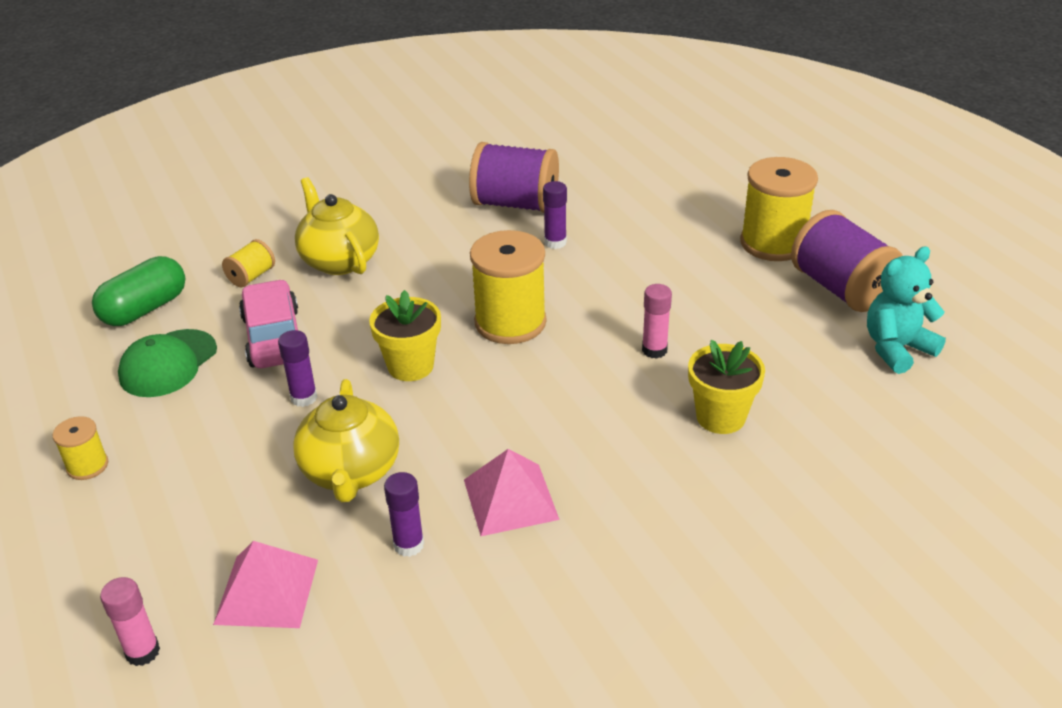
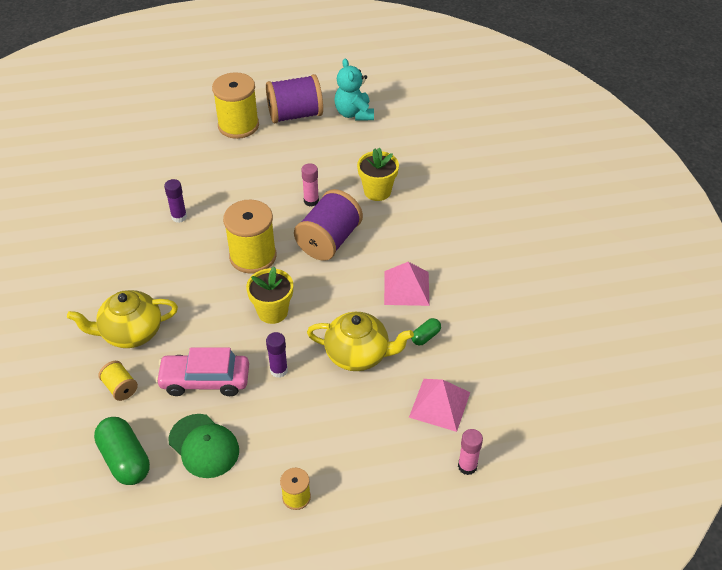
camera: 75 degrees left, 10 degrees up
(409, 545) = (425, 336): purple glue stick -> green capsule
(515, 204) = (120, 226): purple spool -> purple spool (329, 240)

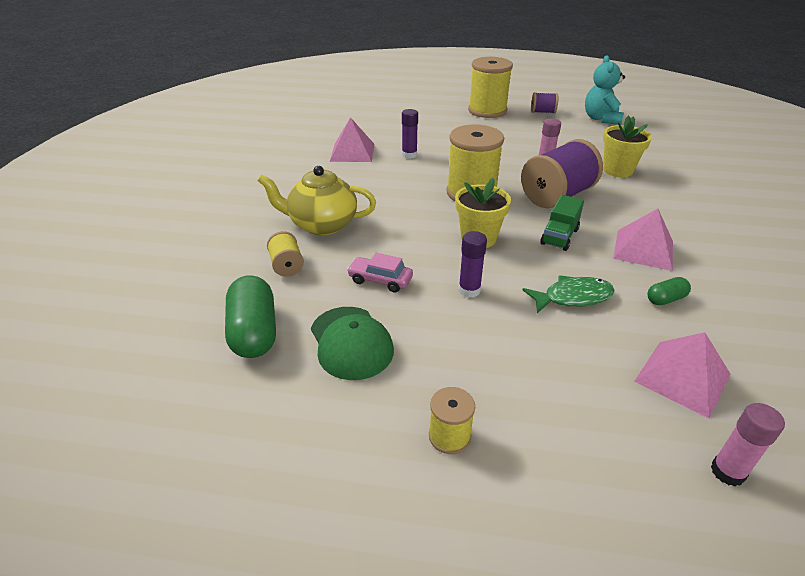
camera: 20 degrees right, 10 degrees down
(120, 227) = (352, 152): none -> pink pyramid
(205, 380) = (380, 280): pink car -> pink car, size x0.59
(295, 115) = (542, 112): purple spool -> purple spool, size x0.49
(339, 291) = (559, 237): none -> green truck
(358, 354) = (573, 297): yellow teapot -> green fish

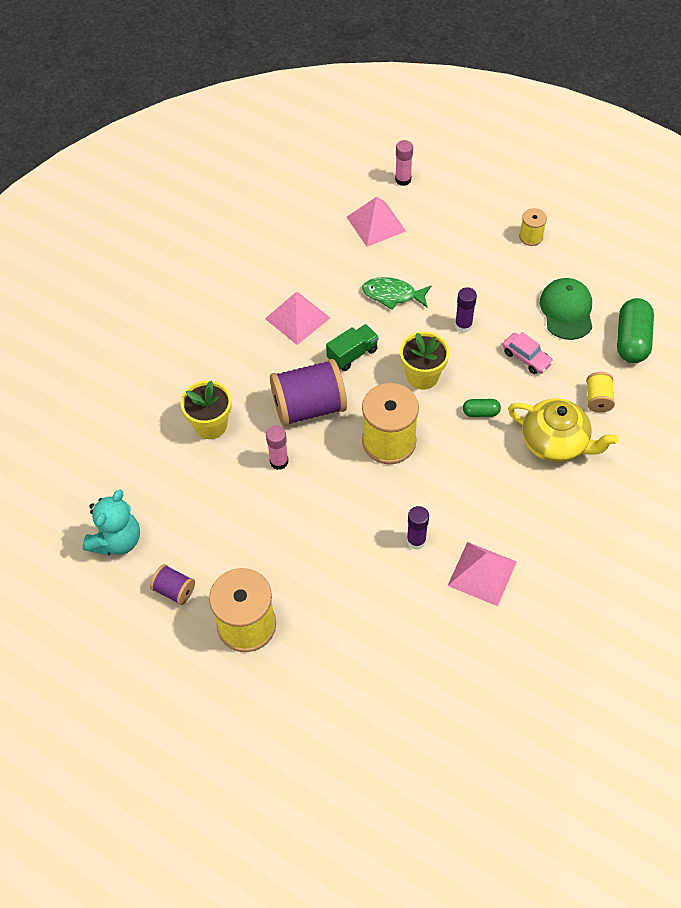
camera: 155 degrees left, 20 degrees up
(665, 299) = (329, 272): green capsule -> green capsule (480, 412)

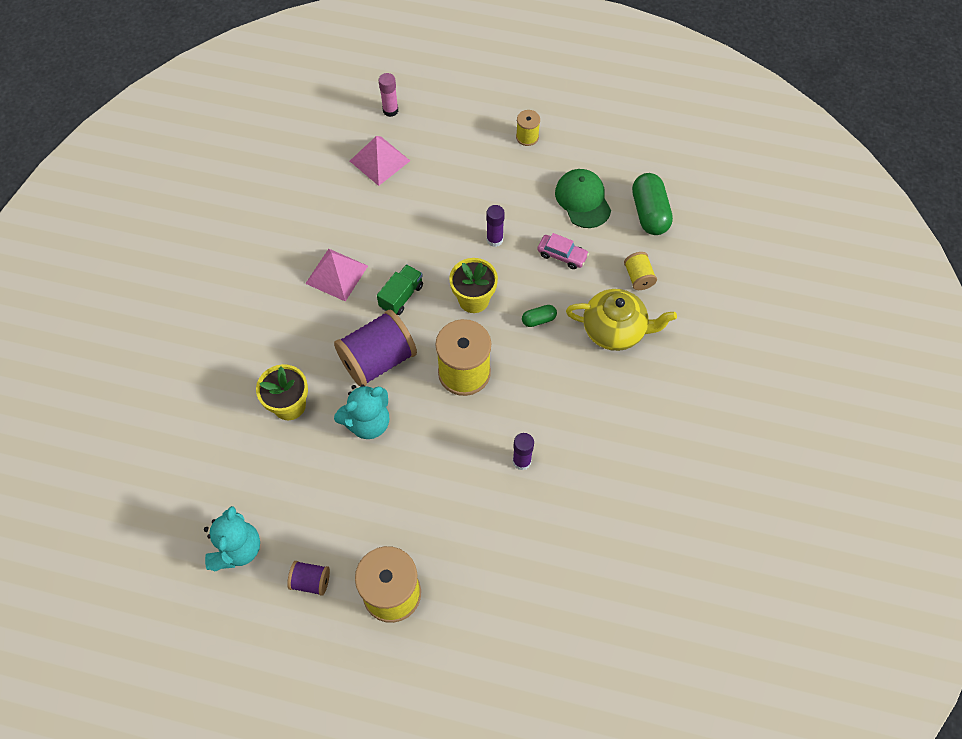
camera: 20 degrees left, 5 degrees up
(279, 461) = (367, 422): pink glue stick -> turquoise teddy bear
(393, 295) = (419, 227): green fish -> none
(482, 573) = (591, 474): pink pyramid -> none

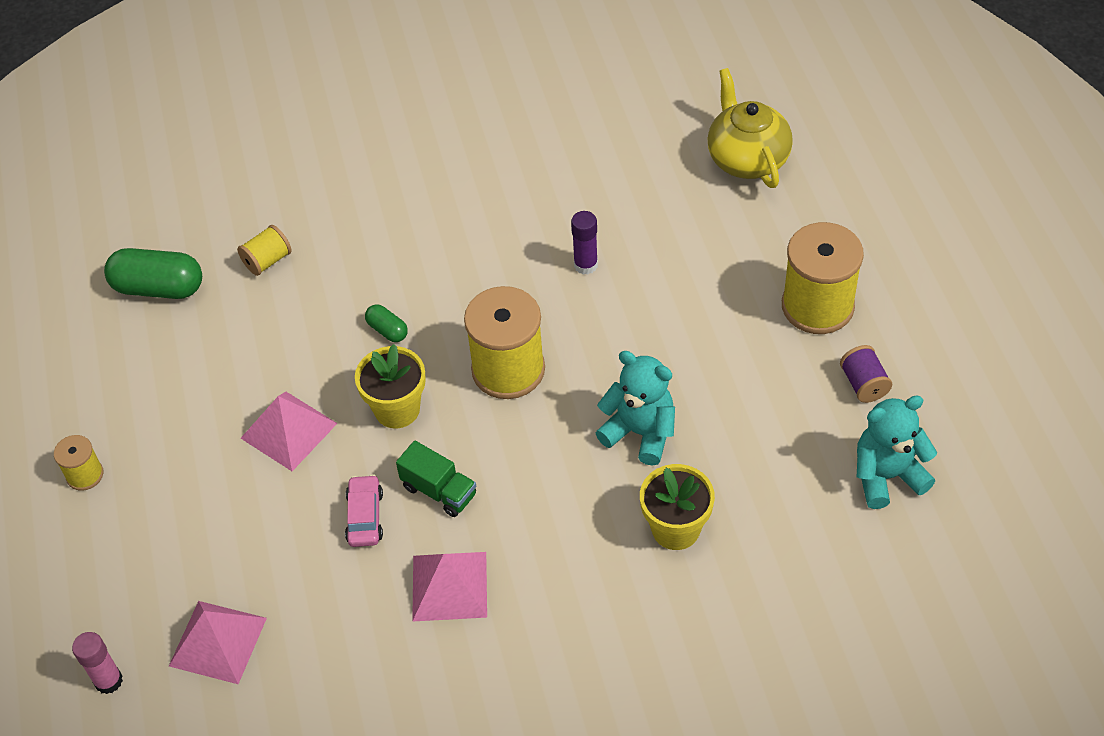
camera: 115 degrees left, 10 degrees down
(378, 360) = (549, 467): purple spool -> none
(401, 296) = (439, 491): green truck -> green truck turned 150 degrees counterclockwise
(494, 239) = (289, 430): purple glue stick -> pink pyramid
(562, 255) = (275, 348): pink car -> pink car (365, 517)
(583, 200) = (171, 364): green cap -> none
(615, 330) = (358, 253): yellow teapot -> yellow teapot (747, 158)
(649, 213) = (158, 288): green capsule -> green capsule turned 45 degrees clockwise

